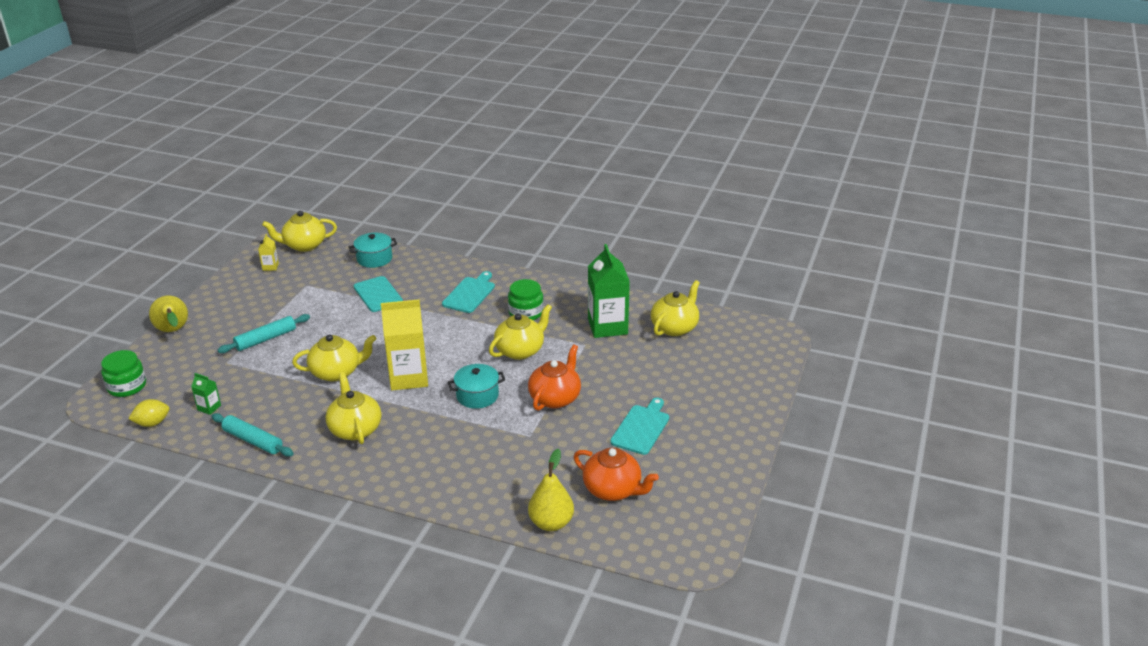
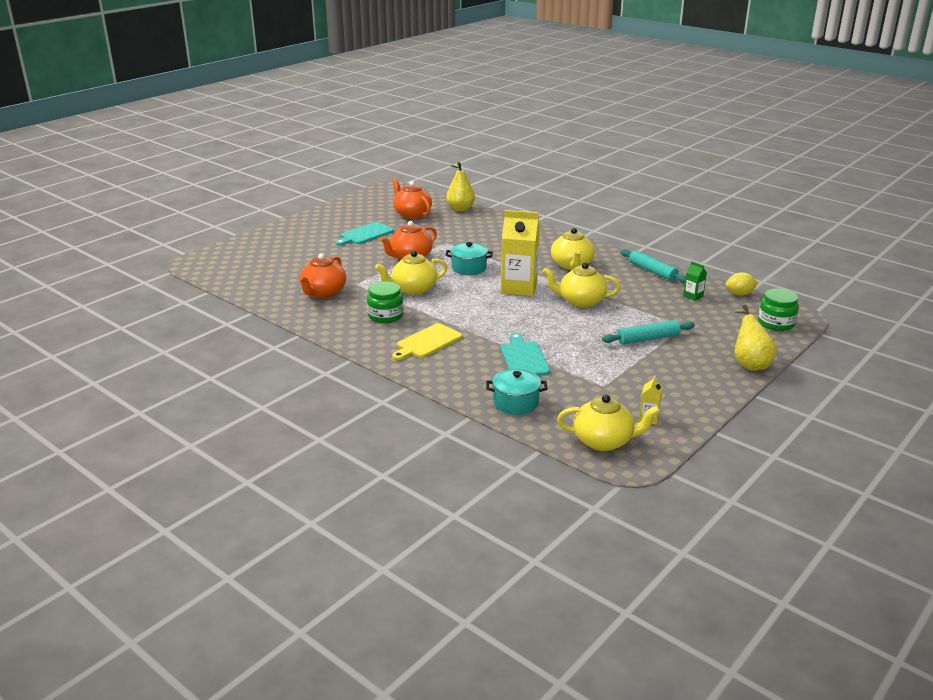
camera: 160 degrees left, 5 degrees down
(470, 294) = (427, 342): turquoise cutting board -> yellow cutting board
(607, 326) = (323, 292): green carton -> orange teapot
(674, 327) = (268, 282): yellow teapot -> none

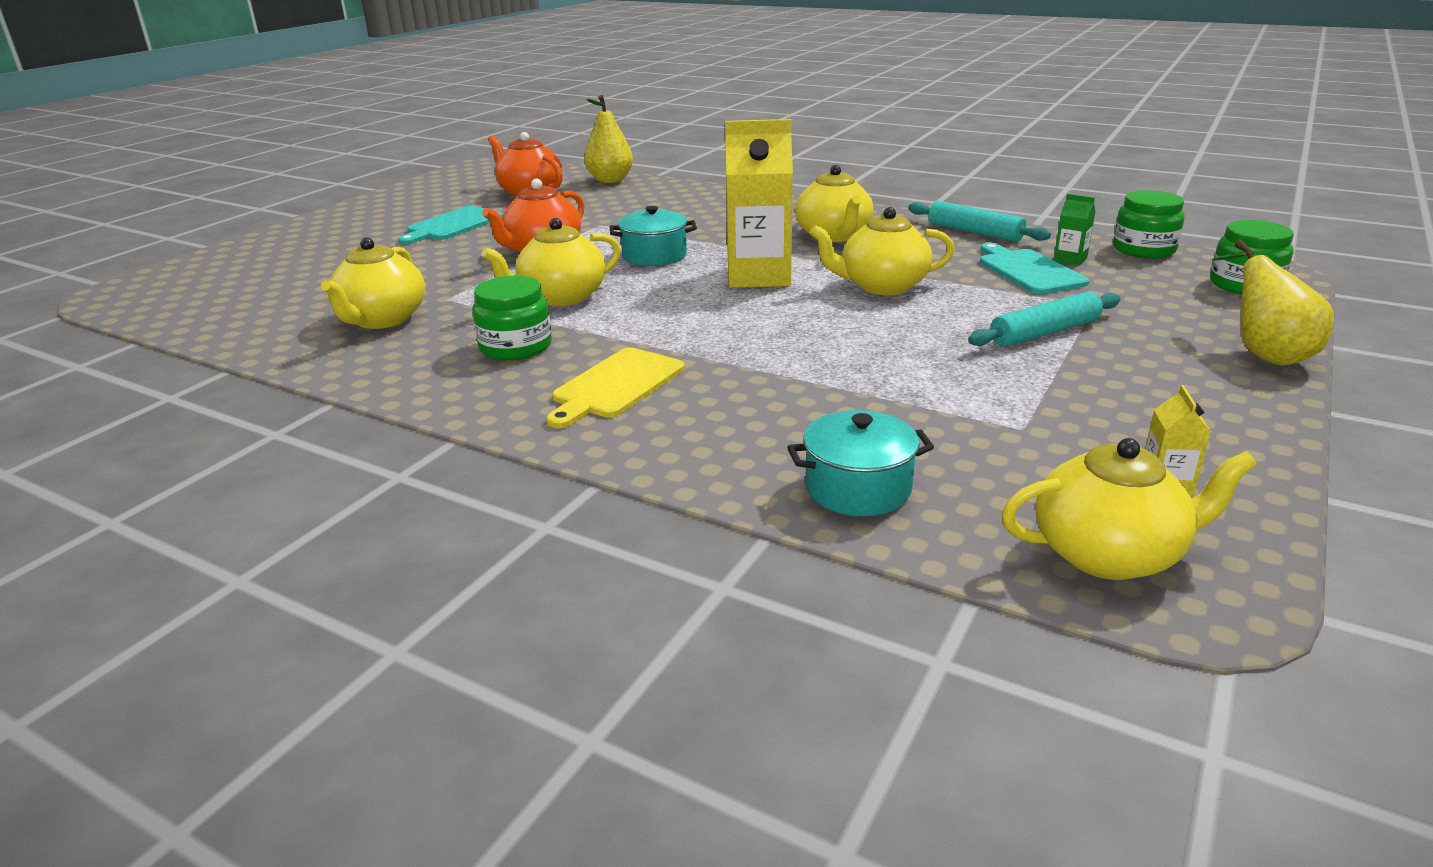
camera: 10 degrees left, 0 degrees up
(323, 292) = (381, 319): orange teapot -> yellow teapot
(523, 358) = (827, 393): turquoise cutting board -> turquoise cutting board (1028, 270)
(739, 294) = (1143, 249): yellow lemon -> green jar

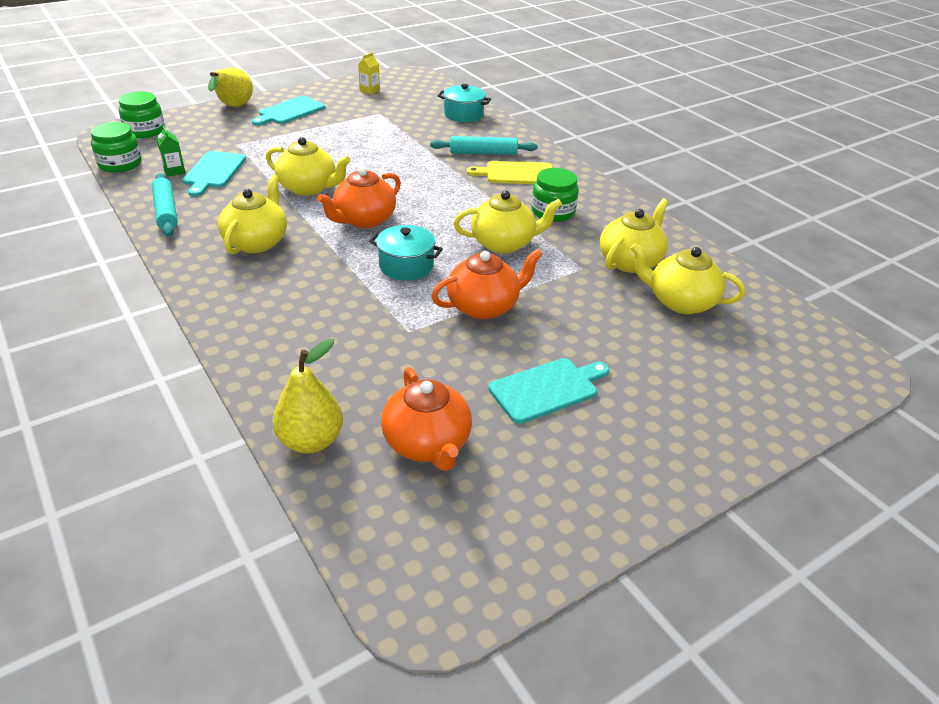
camera: 155 degrees left, 10 degrees up
(615, 386) = (516, 173): yellow cutting board -> yellow cutting board turned 150 degrees counterclockwise
(758, 276) = (364, 220): yellow carton -> orange teapot
(1045, 332) = (290, 139): turquoise rolling pin -> turquoise rolling pin (483, 153)
(1109, 554) = (418, 85): yellow teapot -> yellow teapot (680, 302)
(1168, 376) = (289, 111): none -> turquoise cutting board

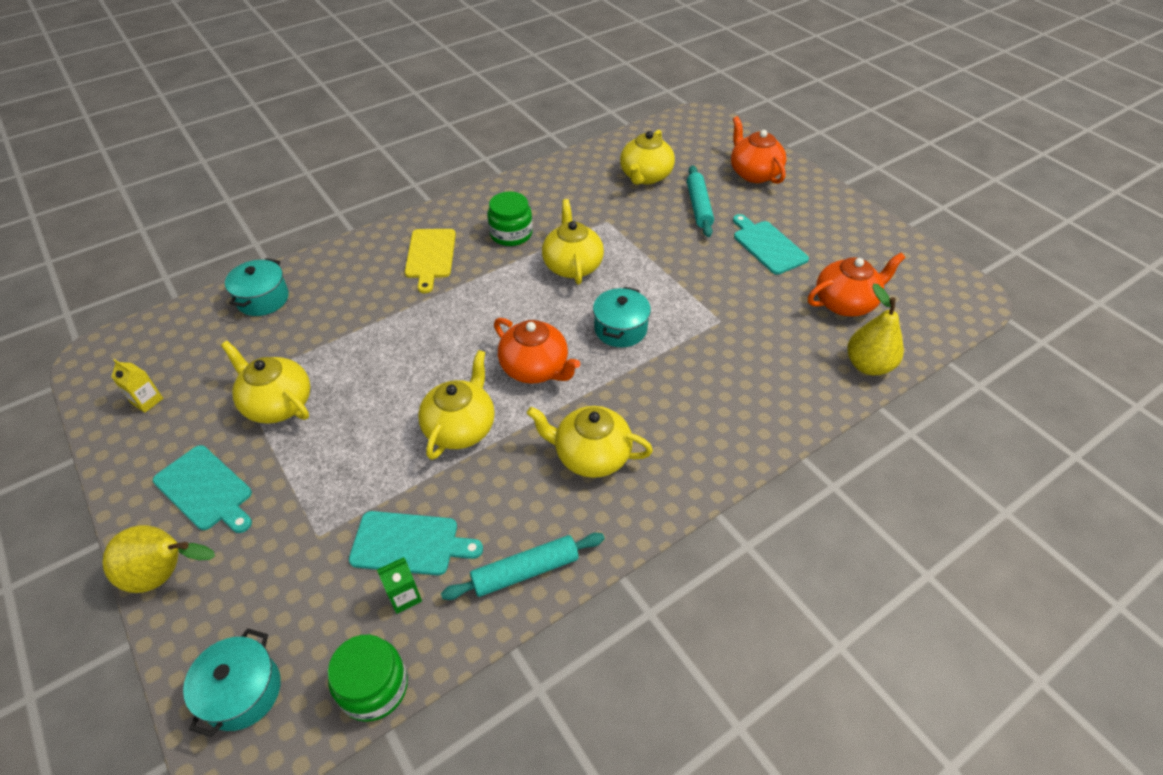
camera: 90 degrees left, 10 degrees up
(145, 131) = (242, 692): green jar -> turquoise pot
(483, 153) = (377, 281): turquoise rolling pin -> turquoise rolling pin (698, 206)
(484, 306) = (674, 277): orange teapot -> orange teapot (754, 173)
(630, 261) = (592, 195): yellow teapot -> yellow teapot (278, 404)

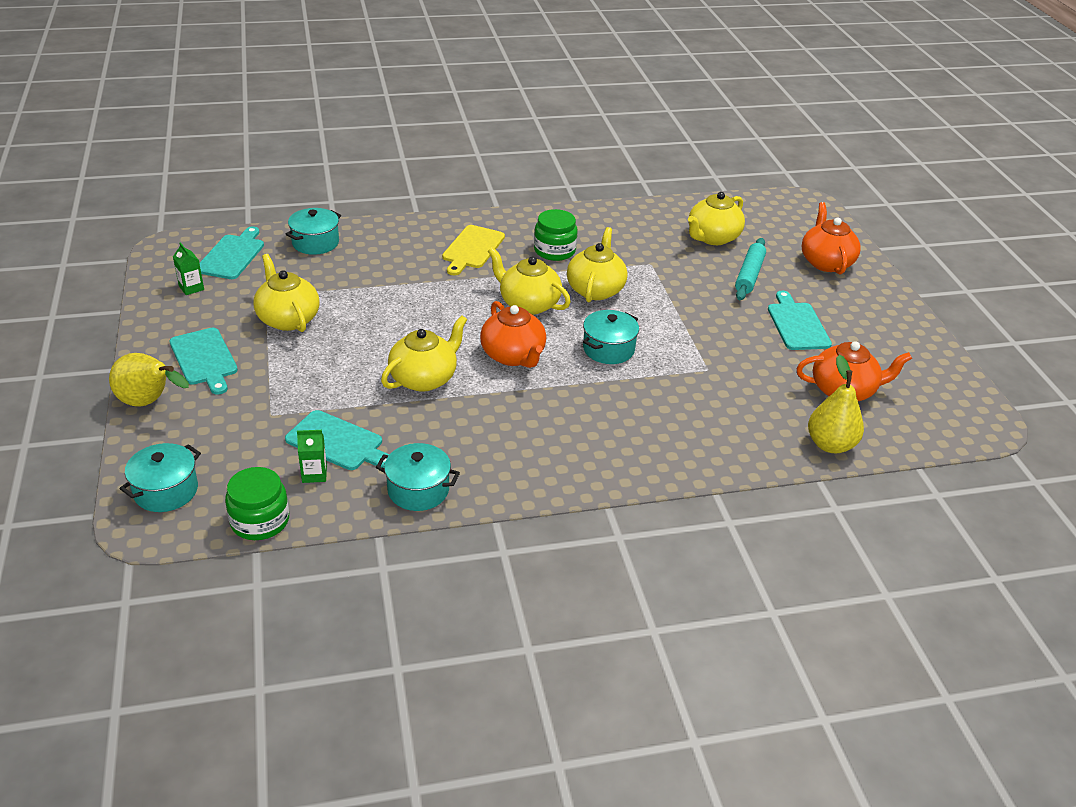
camera: 20 degrees right, 10 degrees down
(147, 401) = (191, 288): yellow carton -> green carton
(176, 343) = (232, 255): none -> turquoise cutting board
(525, 571) = (418, 490): turquoise rolling pin -> turquoise pot
(591, 455) = (522, 431): yellow teapot -> yellow teapot (528, 304)

